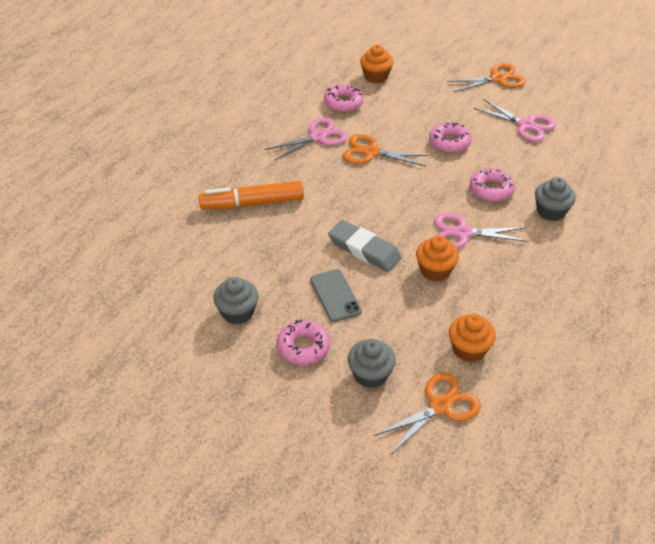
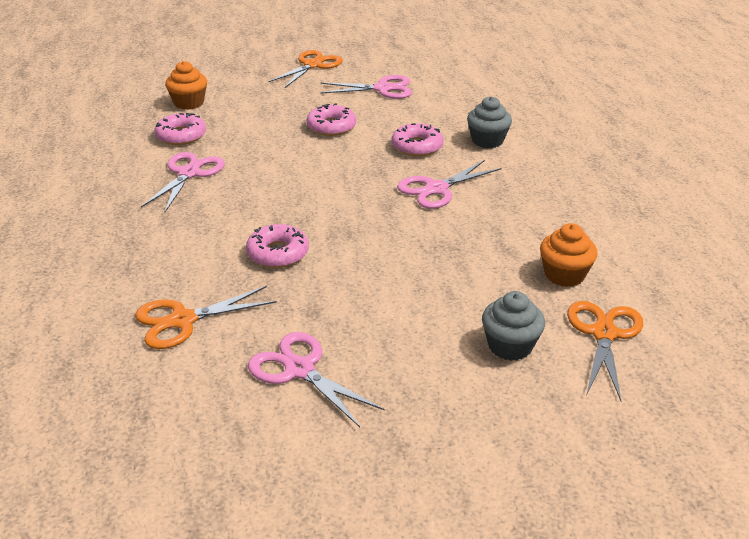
camera: 40 degrees left, 10 degrees down
(237, 312) = (299, 370): grey cupcake -> pink scissors
(252, 203) = (186, 261): orange marker -> none
(303, 347) = (413, 361): pink donut -> pink donut (278, 253)
(335, 295) = (385, 298): grey phone -> none
(364, 250) = (363, 245): grey eraser -> none
(371, 152) = (264, 164): orange scissors -> orange scissors (182, 320)
(435, 270) = (452, 229): orange cupcake -> none

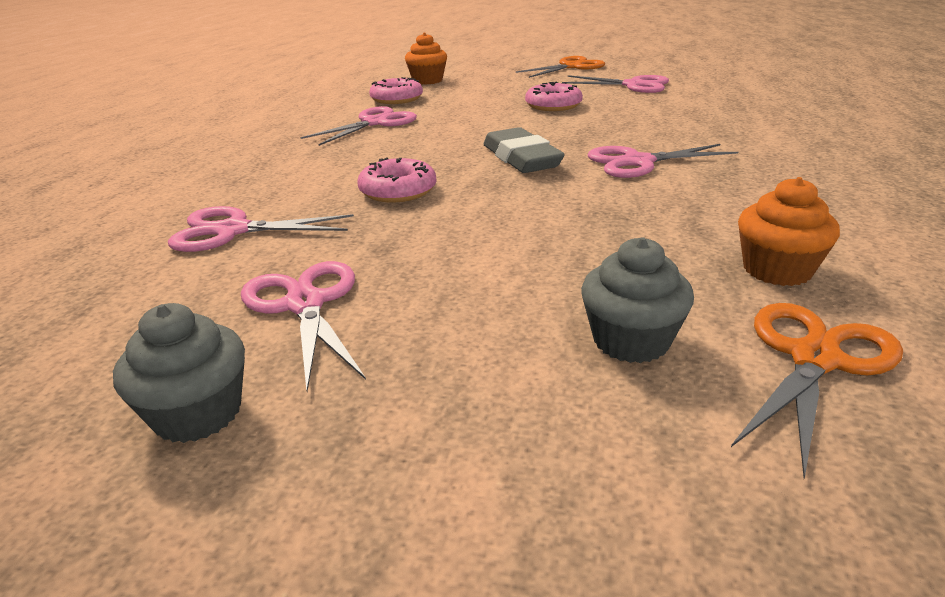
camera: 25 degrees right, 5 degrees down
(182, 320) = (233, 231): orange scissors -> pink scissors
(348, 199) = (521, 158): none -> grey eraser
(417, 146) = (640, 127): pink donut -> none
(487, 140) = (735, 130): grey cupcake -> grey cupcake (198, 413)

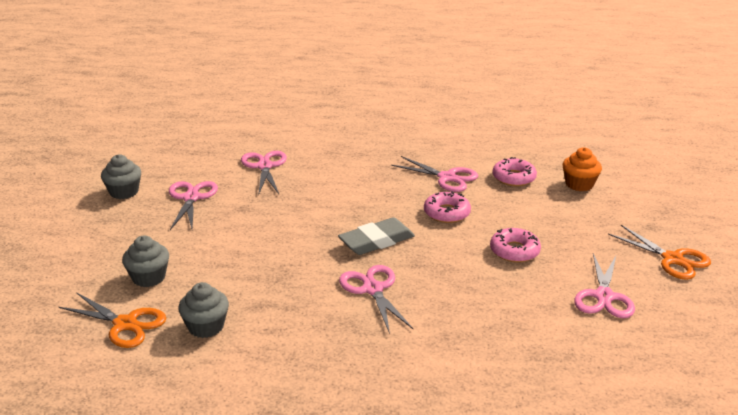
camera: 80 degrees right, 0 degrees up
(305, 304) = (191, 198): pink scissors -> pink scissors turned 60 degrees counterclockwise
(398, 191) = (316, 203): pink donut -> pink donut (446, 213)
(777, 270) = (206, 326): orange cupcake -> grey cupcake

